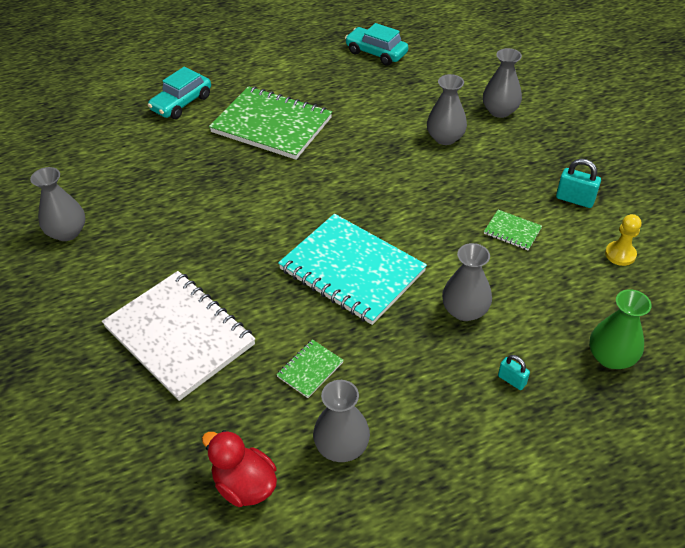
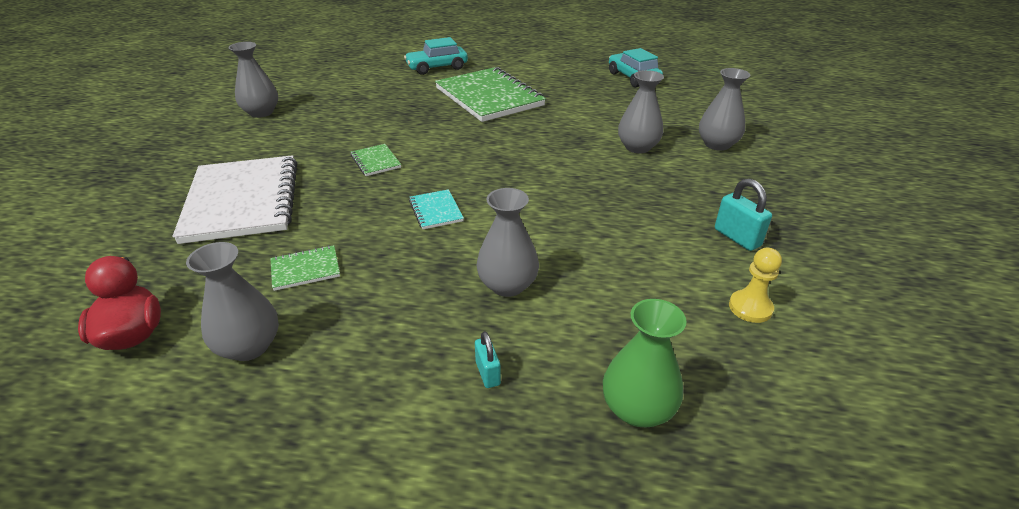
camera: 30 degrees right, 10 degrees down
(352, 270) = (436, 211): turquoise notebook -> turquoise notebook, size x0.42
(512, 231) = (633, 239): green notebook -> green notebook (375, 161)

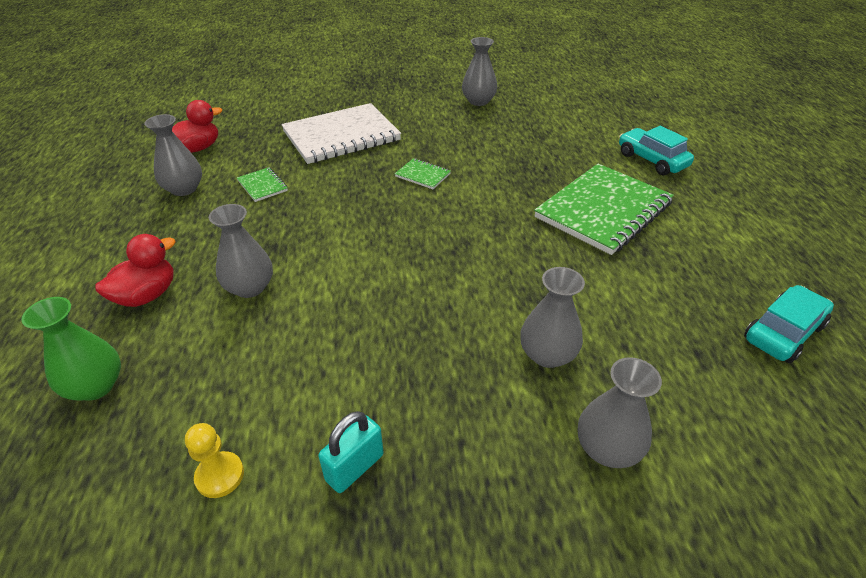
camera: 75 degrees right, 5 degrees up
(375, 161) = (423, 175): green notebook -> green notebook turned 75 degrees clockwise
(436, 211) = (352, 225): turquoise notebook -> none
(487, 373) = (147, 295): turquoise padlock -> red duck

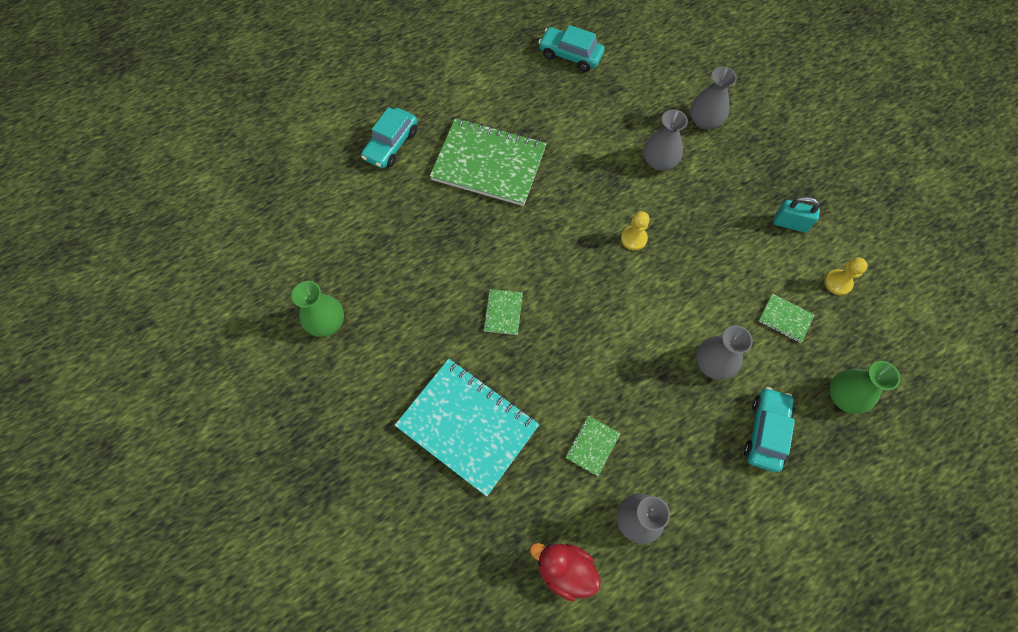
camera: 115 degrees left, 25 degrees up
(147, 295) = (765, 432): red duck -> turquoise car
(233, 378) = (785, 319): none -> green notebook
(341, 136) = (467, 426): white notebook -> turquoise notebook
(443, 284) = (633, 238): none -> yellow pawn
(478, 101) = (327, 322): grey vase -> green vase

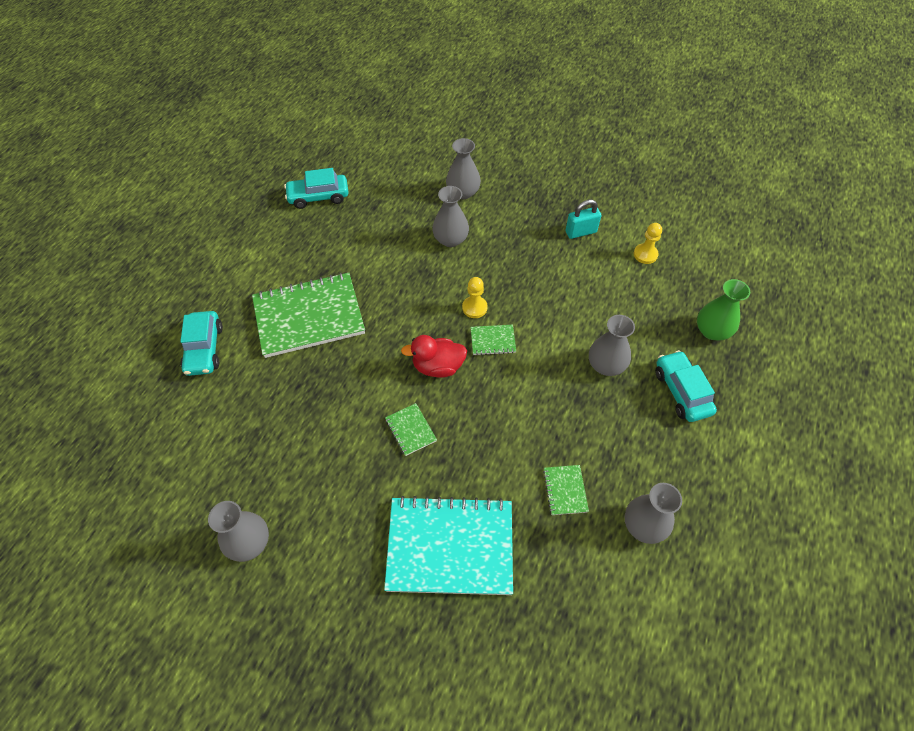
camera: 35 degrees left, 10 degrees down
(327, 322) = (249, 542): green vase -> grey vase
(564, 569) = (621, 609): red duck -> red duck (438, 366)
(785, 319) = (630, 301): green notebook -> green notebook (493, 341)

